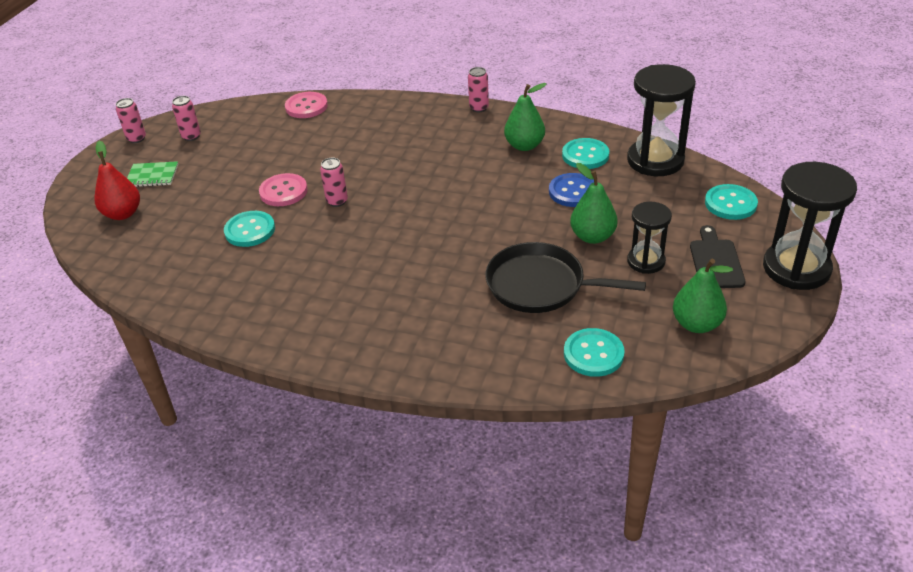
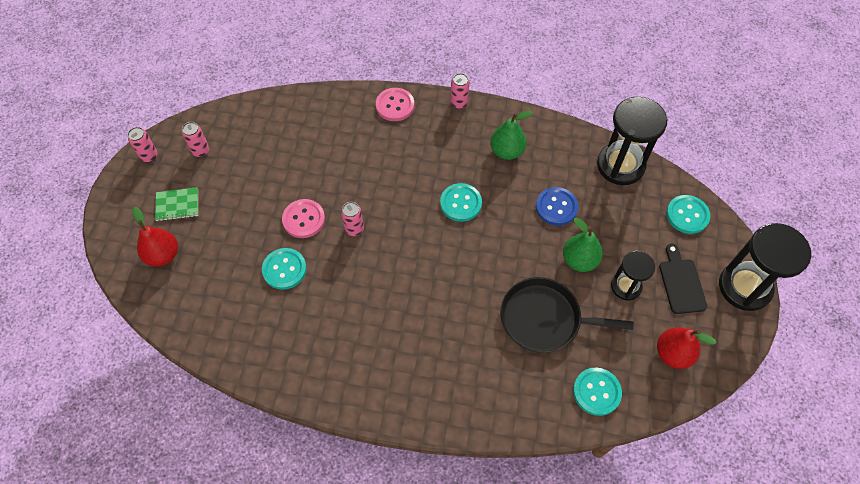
camera: 10 degrees left, 20 degrees up
(306, 106) = (300, 107): pink button -> pink button (395, 105)
(585, 155) = (560, 161): turquoise button -> turquoise button (460, 203)
(696, 324) = (673, 353): green pear -> red pear

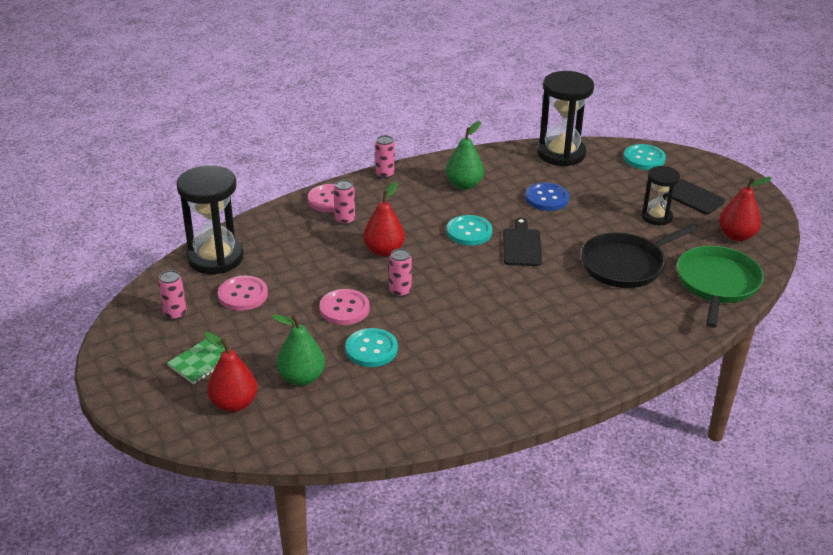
camera: 40 degrees left, 25 degrees down
(149, 156) = (121, 344): pink can -> pink can (345, 220)
(255, 161) = (243, 295): none -> pink button
(382, 181) = (384, 251): none -> red pear
(485, 243) = (521, 245): none -> black cutting board
(579, 260) = (605, 219): green pear -> green pear (301, 378)
(596, 392) = (717, 284): turquoise button -> green pan
(744, 287) = (732, 177): black hourglass -> black hourglass (215, 258)

